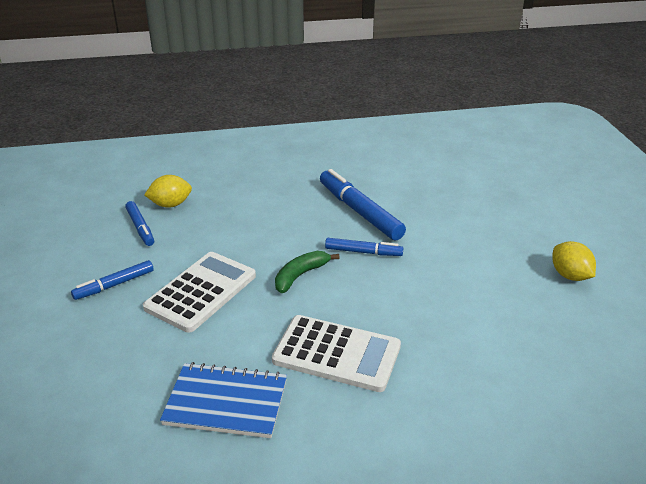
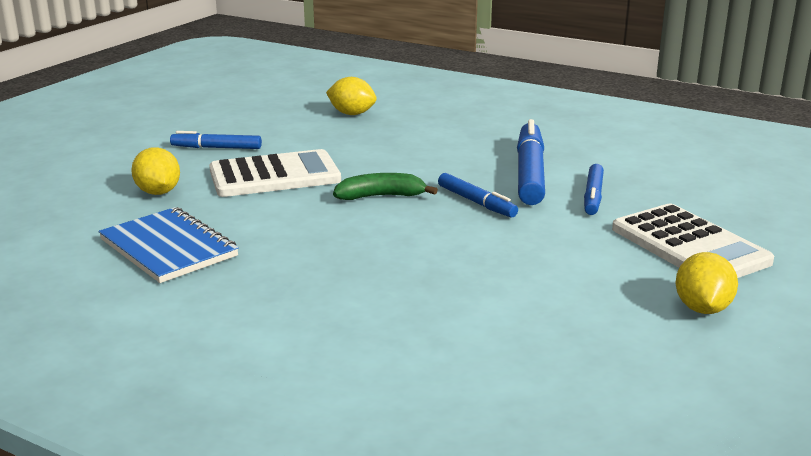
camera: 40 degrees right, 10 degrees down
(135, 353) = (158, 192): none -> yellow lemon
(140, 228) = (299, 120): blue marker -> blue marker (593, 196)
(336, 354) = (314, 258): white calculator -> white calculator (689, 245)

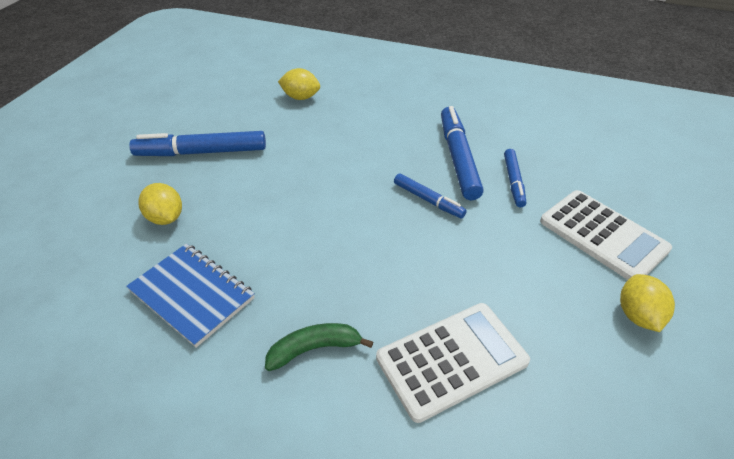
camera: 10 degrees left, 20 degrees up
(216, 148) = (201, 152): blue marker -> blue marker, size x1.74
(274, 175) = (258, 184): white calculator -> white calculator (451, 360)
(381, 196) = (351, 201): green banana -> green banana (314, 349)

